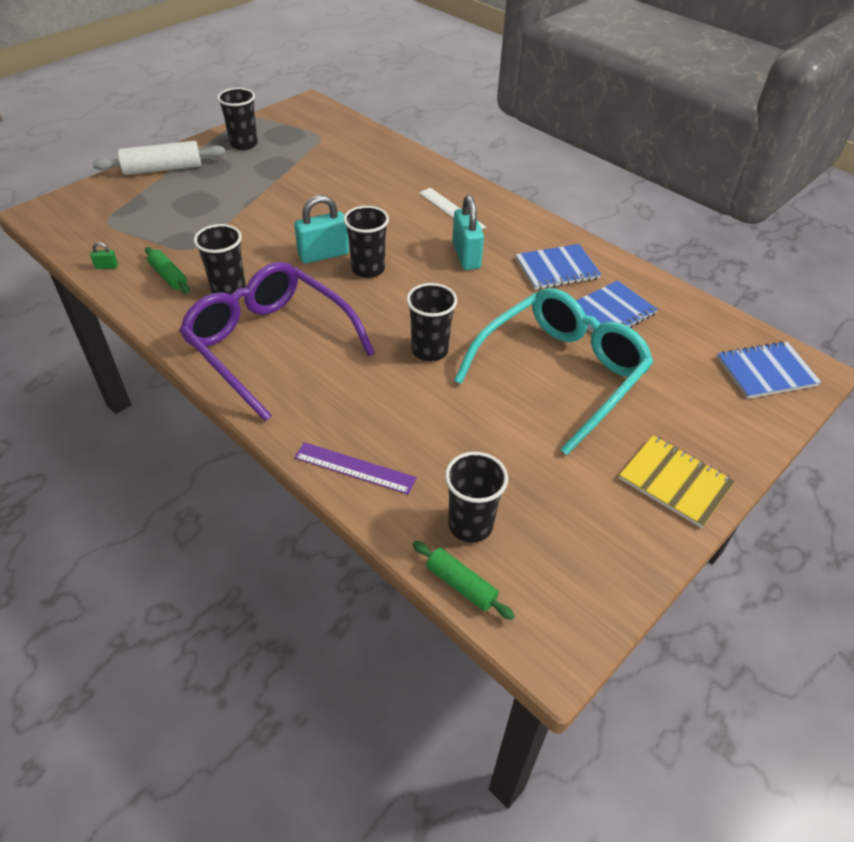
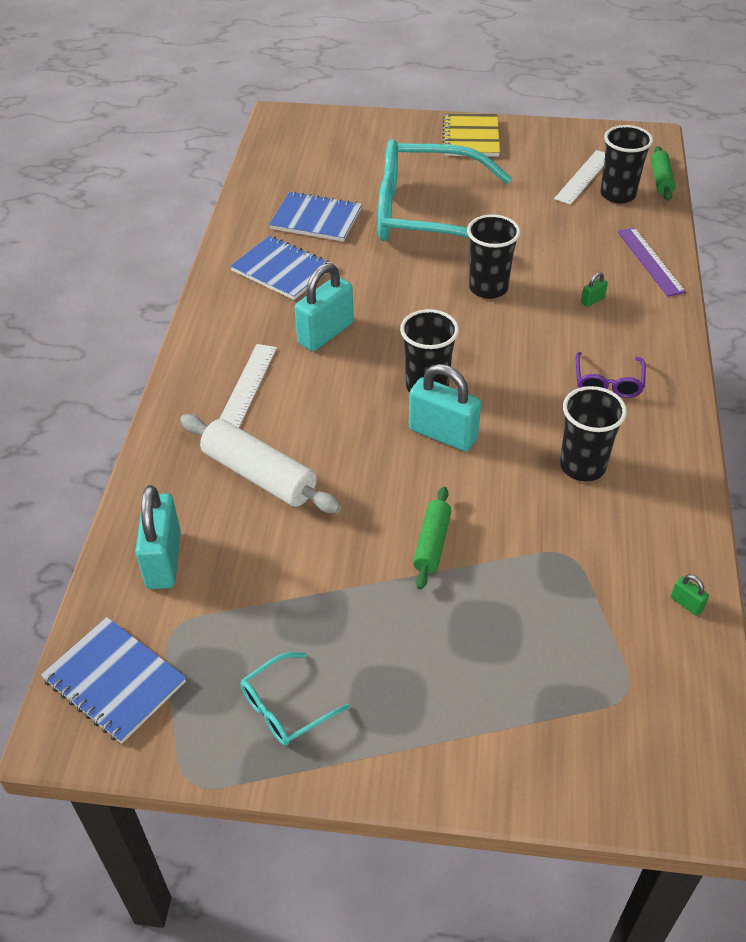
camera: 125 degrees left, 0 degrees up
(163, 169) = (453, 753): white rolling pin -> white rolling pin (259, 475)
(169, 276) = (627, 532): green rolling pin -> green rolling pin (432, 543)
(244, 144) = (285, 708): black cup -> turquoise glasses
(269, 344) = (608, 383): purple glasses -> purple glasses, size x0.40
(352, 396) = (592, 300): none -> green padlock
(361, 146) = (163, 560): none -> turquoise padlock
(525, 521) = (583, 177): none -> white ruler
(766, 372) = (306, 133): blue notebook -> blue notebook (114, 681)

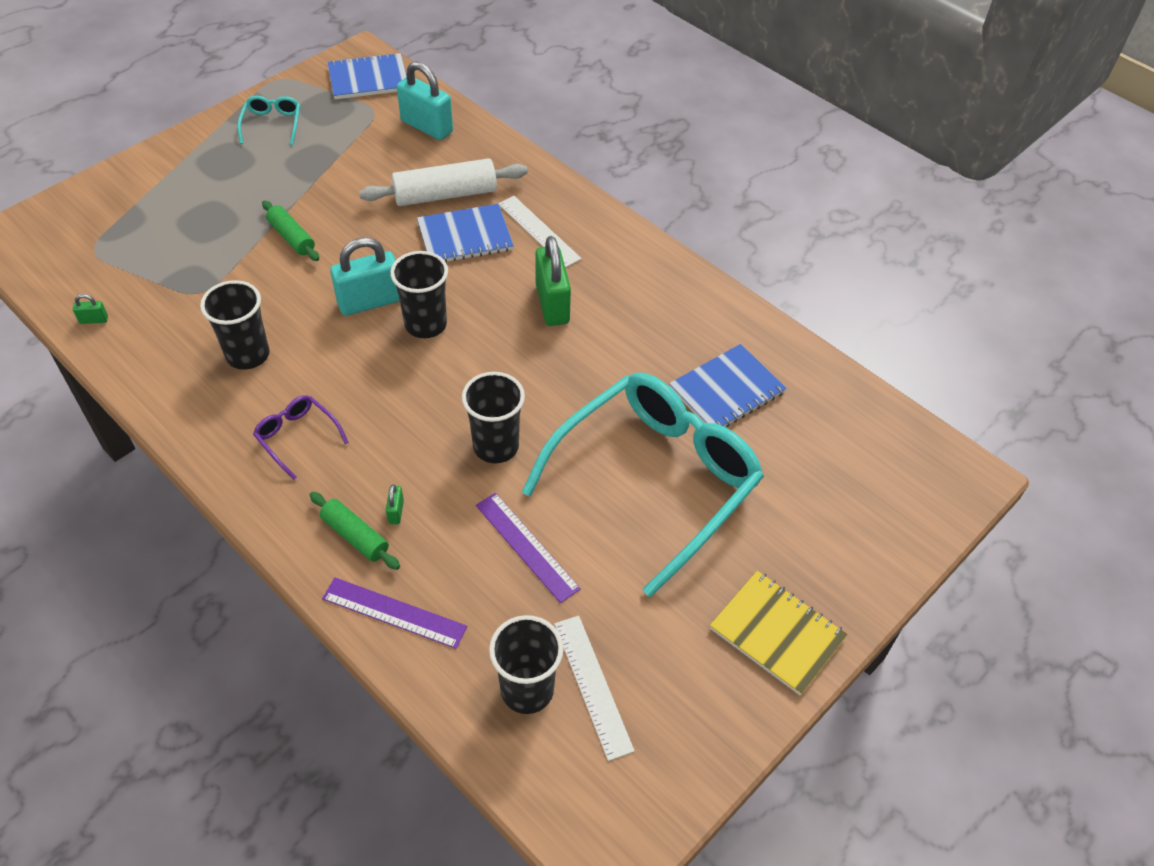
camera: 125 degrees right, 5 degrees up
(282, 270) = (666, 324): blue notebook -> blue notebook (465, 236)
(325, 333) = (552, 304): turquoise padlock -> green padlock
(539, 238) = (526, 546): none -> purple ruler
(661, 180) = (509, 768): green rolling pin -> green rolling pin (355, 536)

